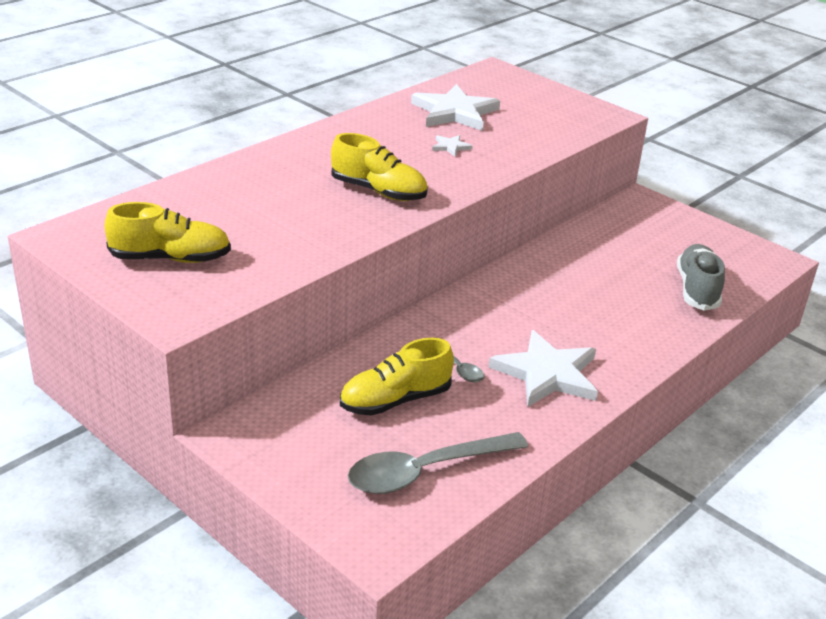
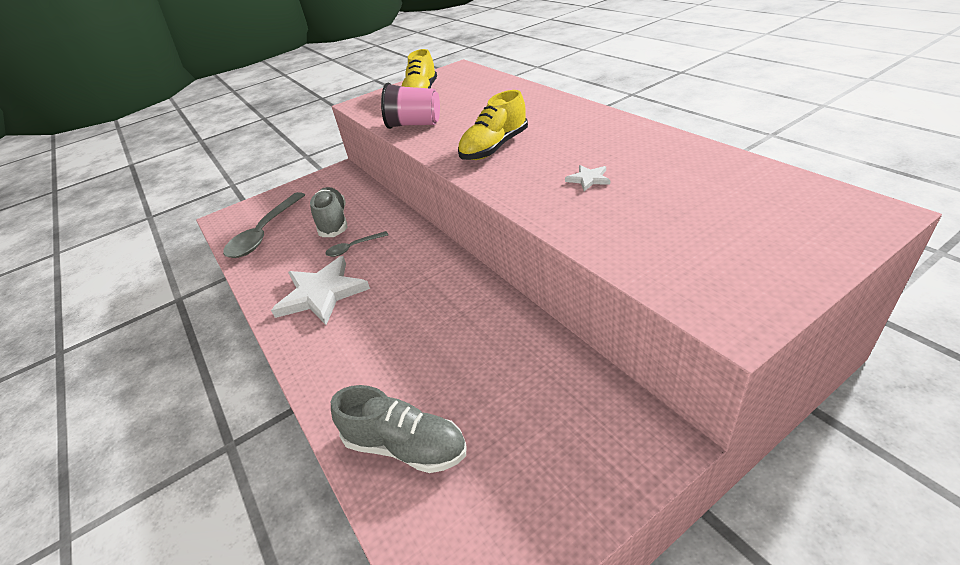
camera: 110 degrees right, 5 degrees up
(293, 251) = (414, 125): none -> pink cup
(395, 400) = (333, 222): yellow shoe -> grey shoe
(425, 471) = (264, 233): grey spoon -> grey spoon turned 150 degrees counterclockwise
(454, 112) = (686, 181): white star -> none

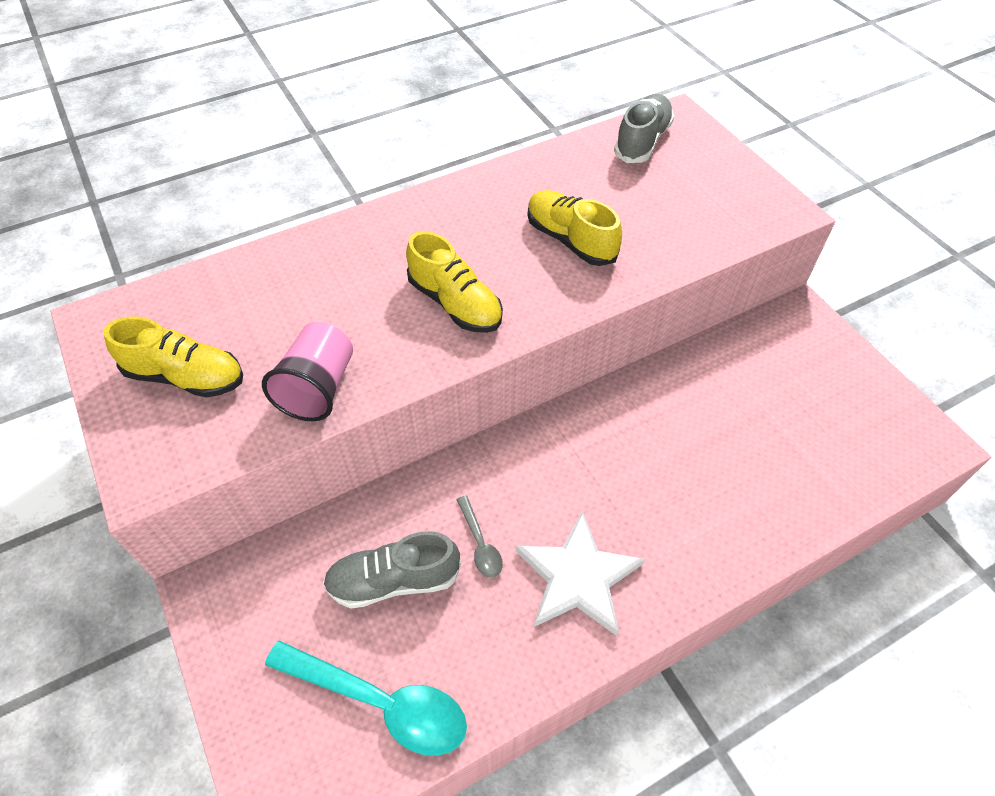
camera: 90 degrees left, 15 degrees up
(264, 233) = (380, 702): grey spoon -> turquoise spoon
(405, 446) = (813, 475): grey shoe -> grey shoe (642, 141)
(588, 179) = (570, 240): white star -> yellow shoe

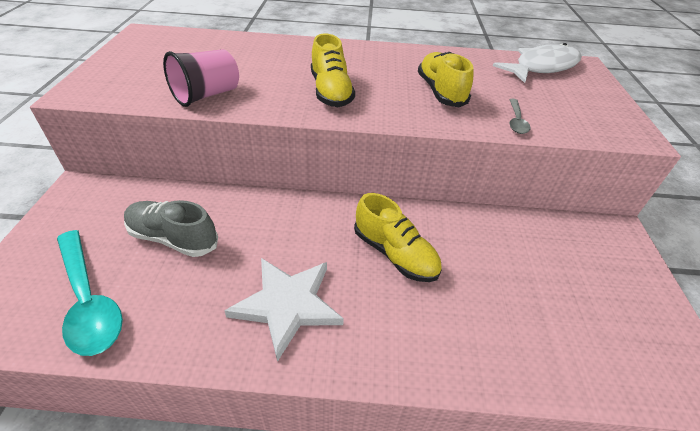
camera: 30 degrees right, 10 degrees down
(186, 377) = (150, 65): yellow shoe -> yellow shoe (395, 254)
(480, 543) = (244, 248): grey spoon -> grey spoon (516, 121)
(642, 141) = (542, 67): grey shoe -> white fish

